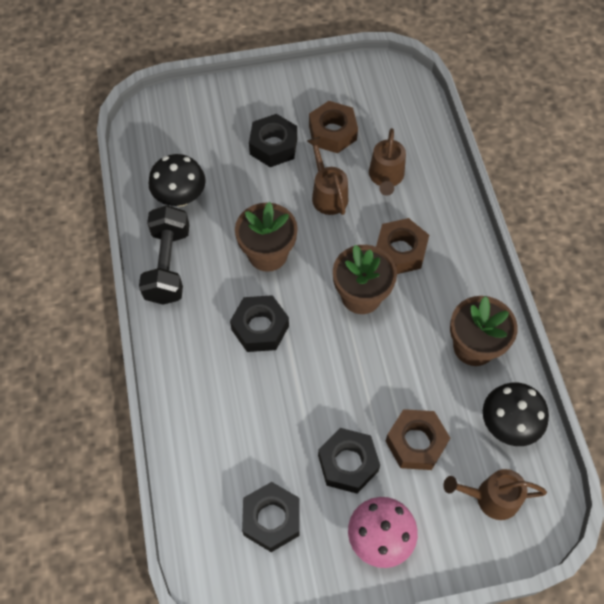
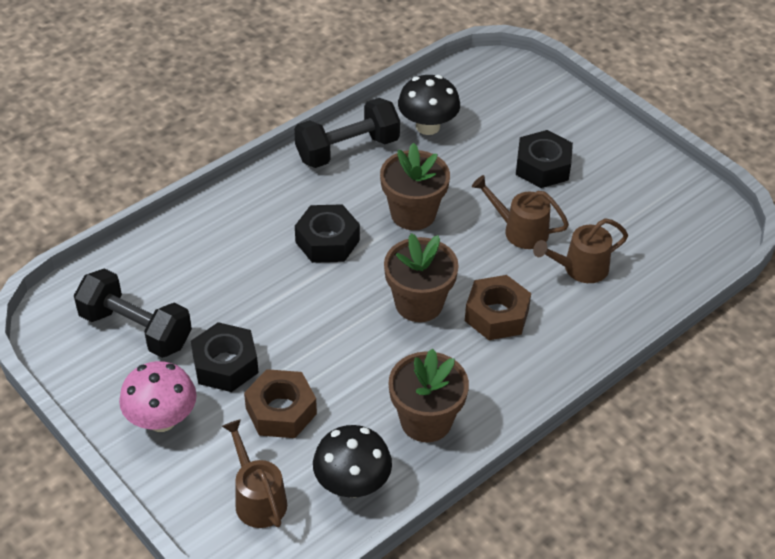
camera: 60 degrees right, 15 degrees down
(271, 519) = (136, 329): black nut -> black dumbbell
(327, 194) = (519, 230): brown watering can -> brown watering can turned 105 degrees counterclockwise
(332, 132) = (599, 204): brown nut -> none

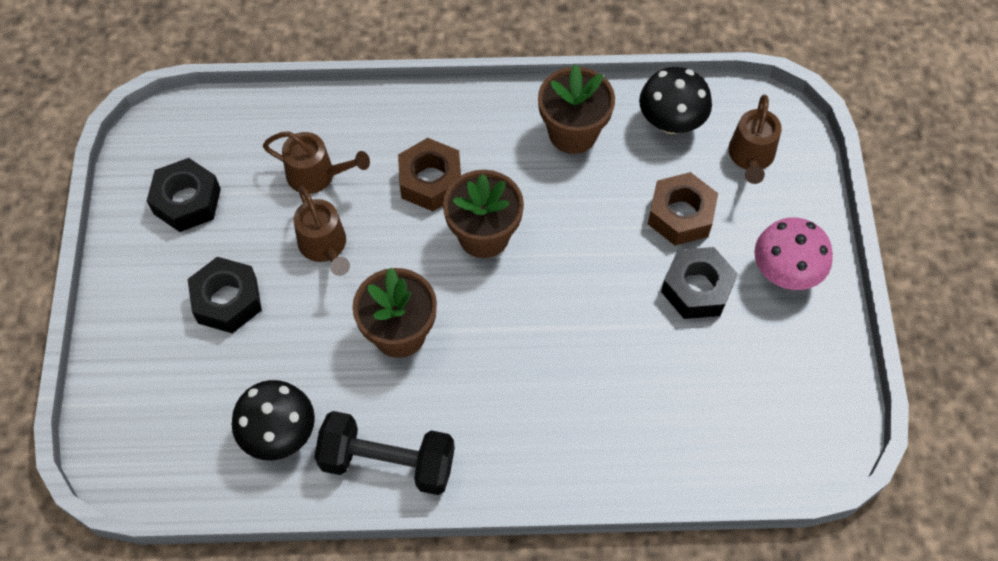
camera: 140 degrees left, 15 degrees up
(136, 329) = (754, 380): black dumbbell -> none
(327, 241) = (506, 358): black nut -> black nut (187, 201)

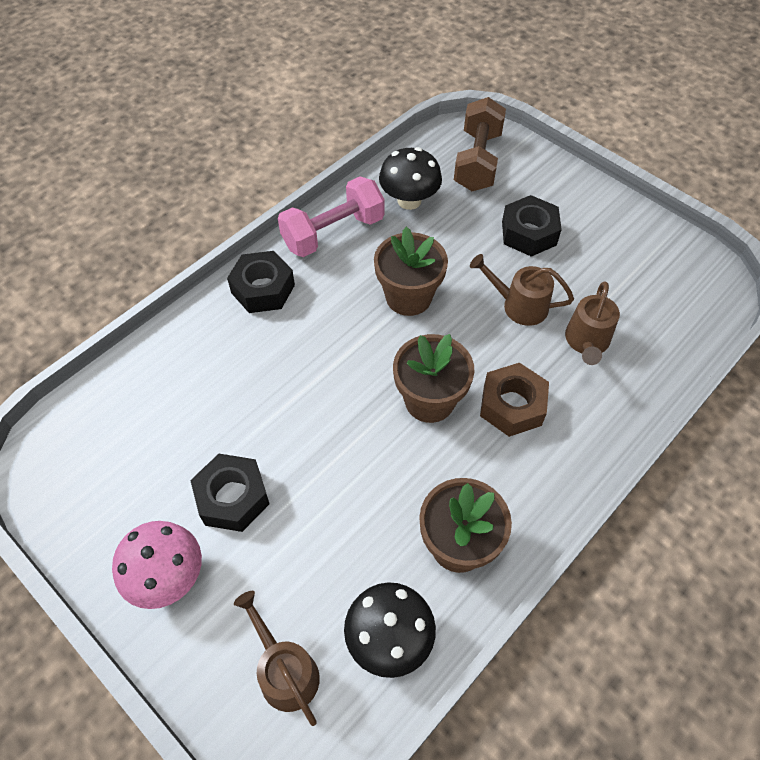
camera: 135 degrees right, 5 degrees down
(161, 420) = (477, 161): none -> brown dumbbell
(187, 201) = (633, 260): black nut -> black nut (263, 289)
(317, 175) = (586, 342): brown watering can -> brown watering can turned 45 degrees counterclockwise
(388, 462) = (333, 233): black dumbbell -> pink dumbbell
(680, 215) = (299, 550): brown nut -> none

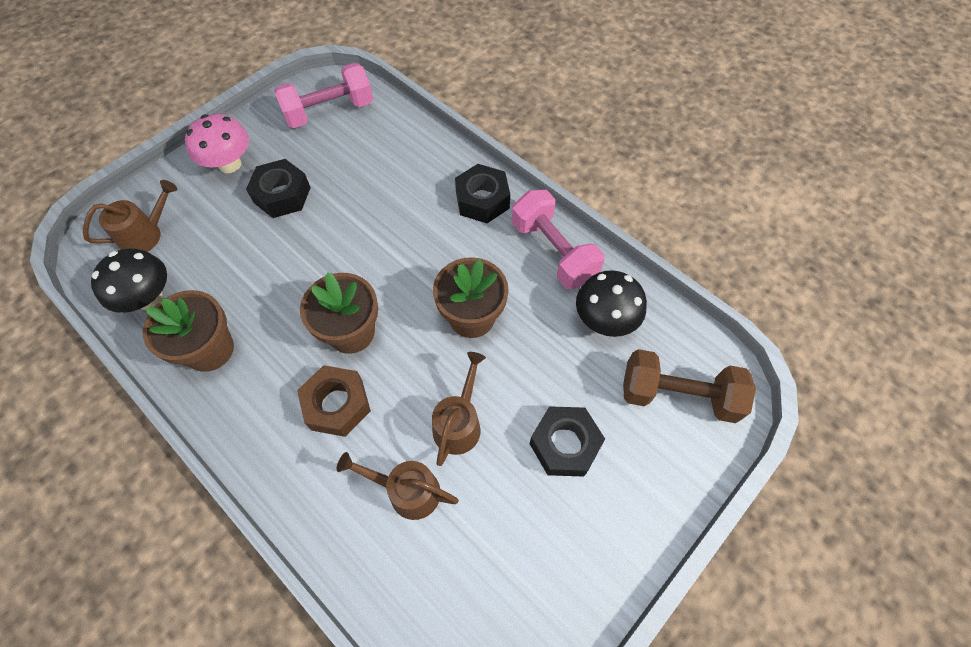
camera: 90 degrees right, 5 degrees up
(91, 457) = (329, 111): none -> pink dumbbell

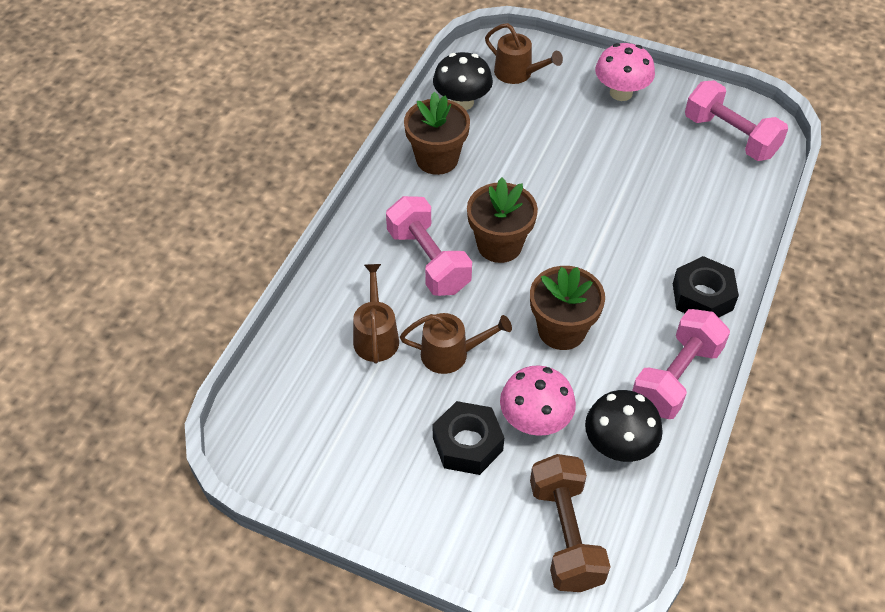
camera: 70 degrees right, 10 degrees down
(282, 195) = (611, 142): black nut -> none
(337, 405) = (428, 261): brown nut -> pink dumbbell
(559, 376) = (535, 421): none -> pink mushroom

